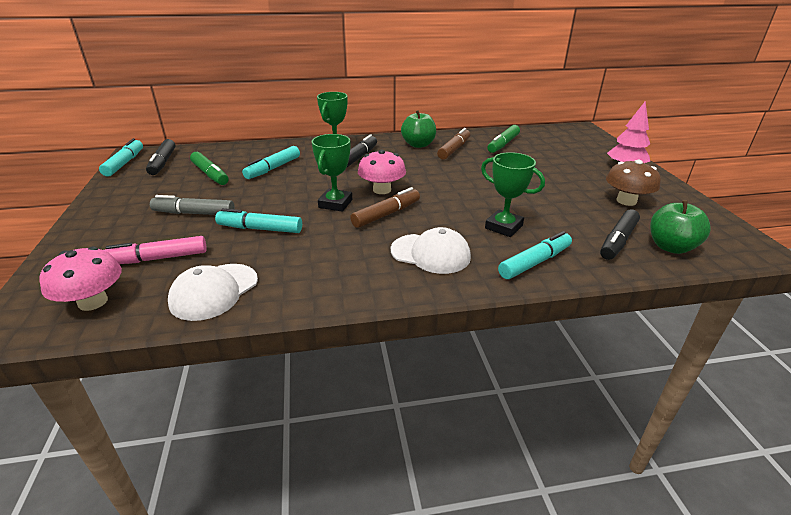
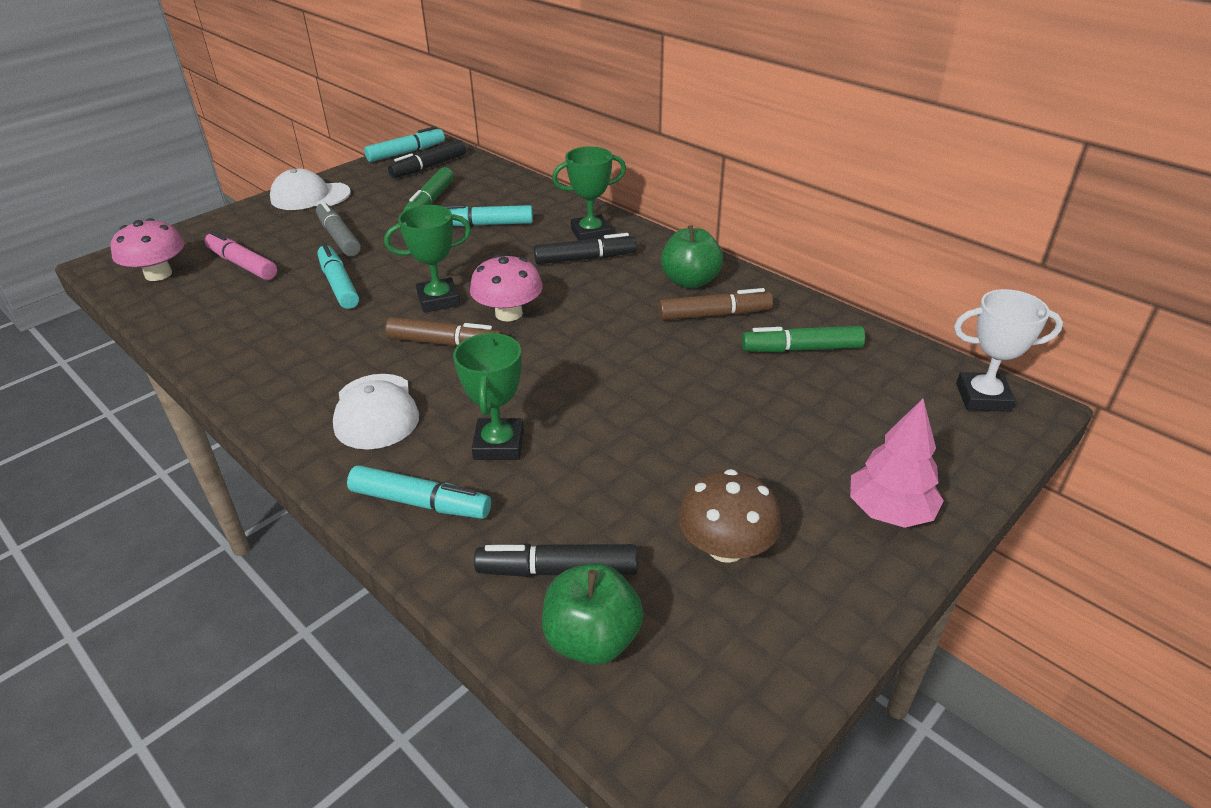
camera: 55 degrees right, 5 degrees up
(214, 291) = (208, 318): white cap -> white cap (310, 196)
(569, 131) = (983, 397): none -> white trophy

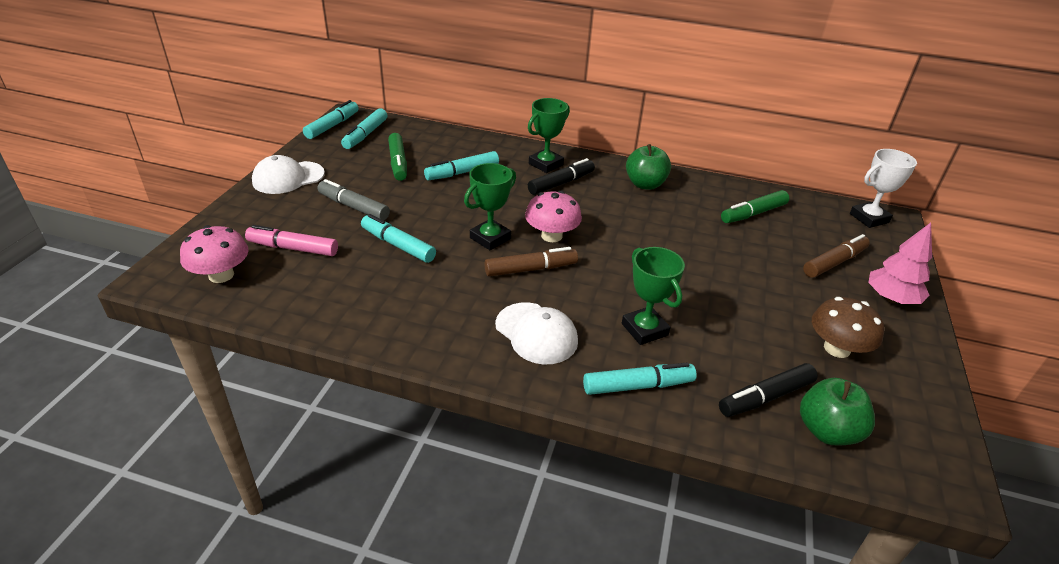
camera: 30 degrees left, 0 degrees up
(429, 167) = (365, 135): black marker -> turquoise marker
(714, 315) = (682, 204): brown marker -> brown marker (834, 262)

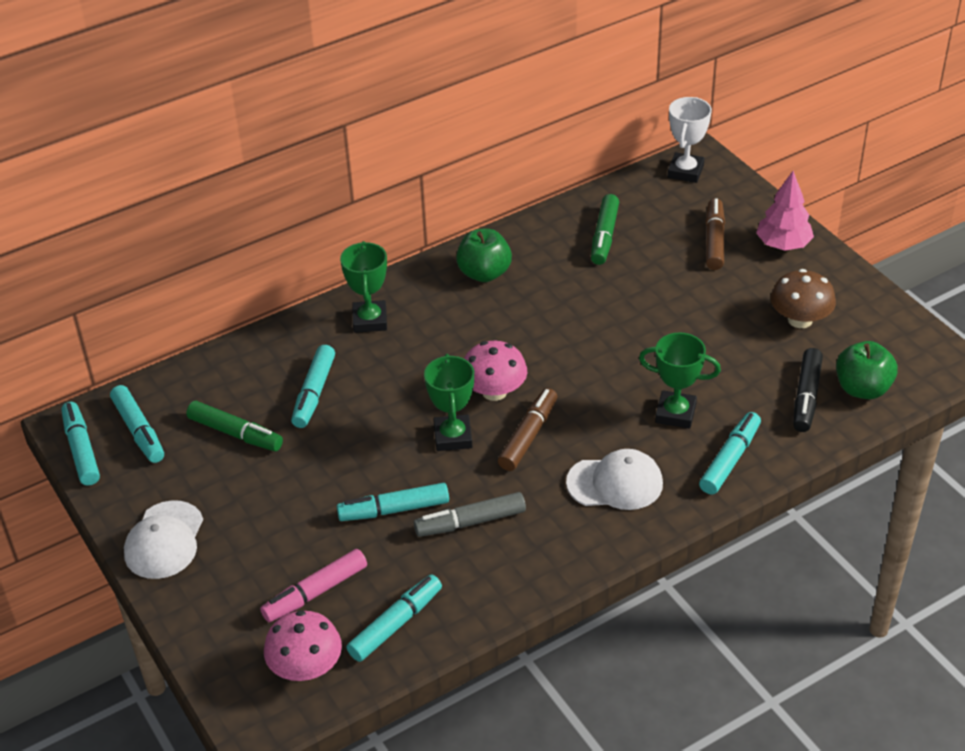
camera: 45 degrees left, 5 degrees up
(292, 294) = (395, 624): none -> turquoise marker
(354, 207) = (287, 511): grey marker -> grey marker (470, 522)
(561, 183) = (417, 331): black marker -> none

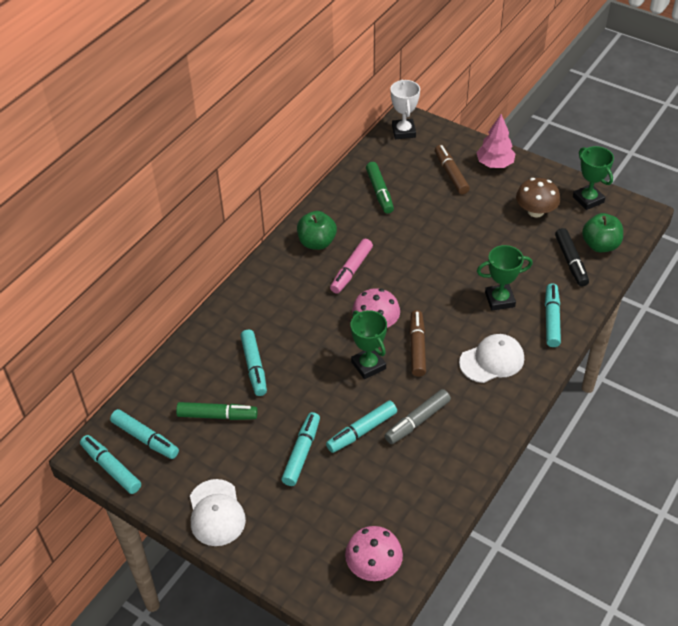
camera: 25 degrees left, 5 degrees up
(315, 592) = (346, 510): pink marker -> pink marker (351, 270)
(370, 320) = (260, 301): green trophy -> green trophy (588, 199)
(395, 624) = (413, 511): turquoise marker -> turquoise marker (301, 453)

